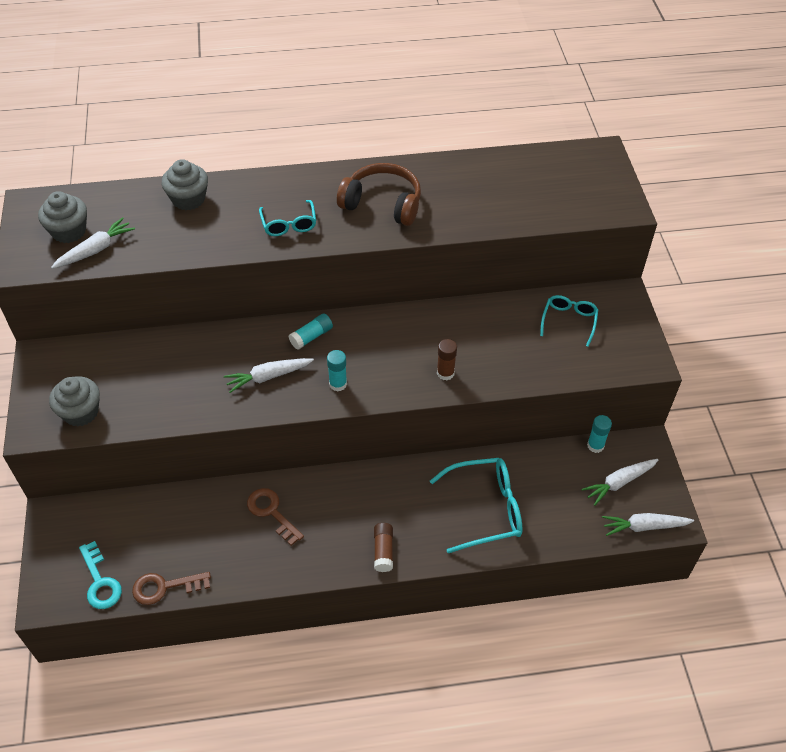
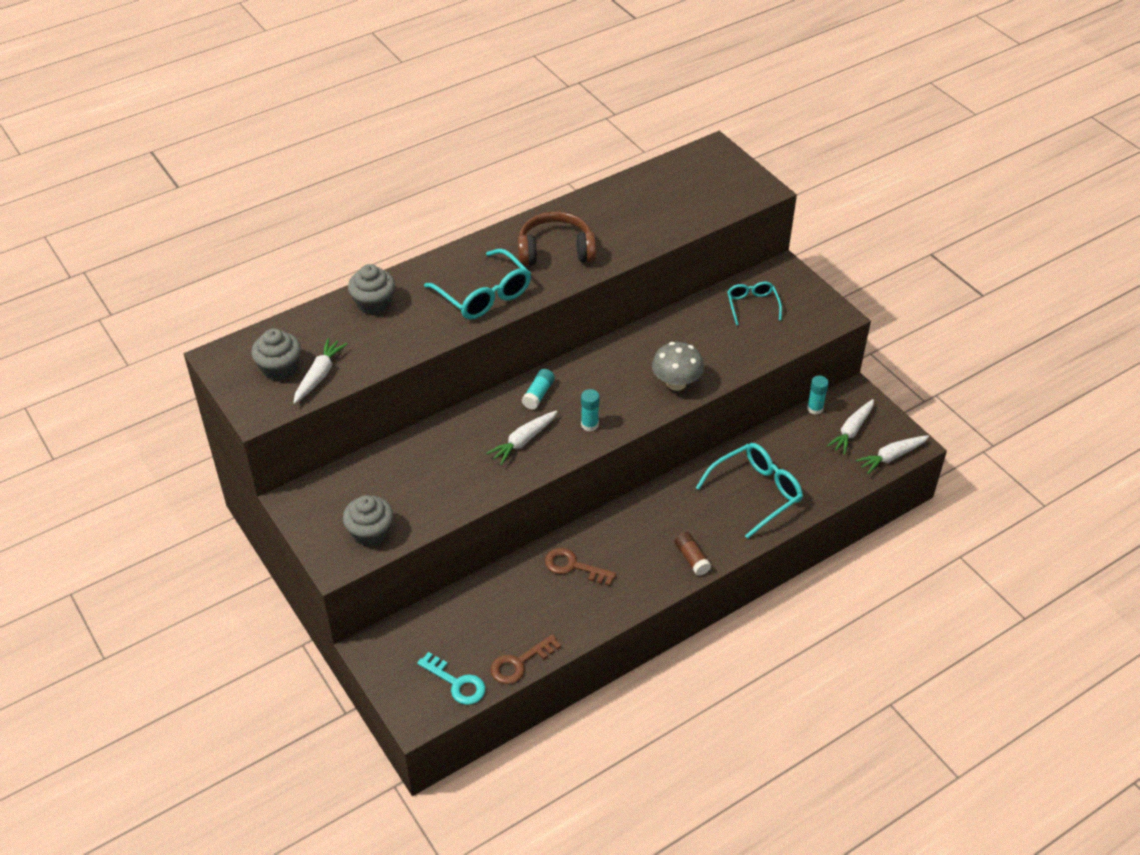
camera: 25 degrees left, 5 degrees down
(289, 224) = (484, 295): turquoise glasses -> turquoise glasses, size x1.66
(445, 373) = (676, 383): brown glue stick -> grey mushroom

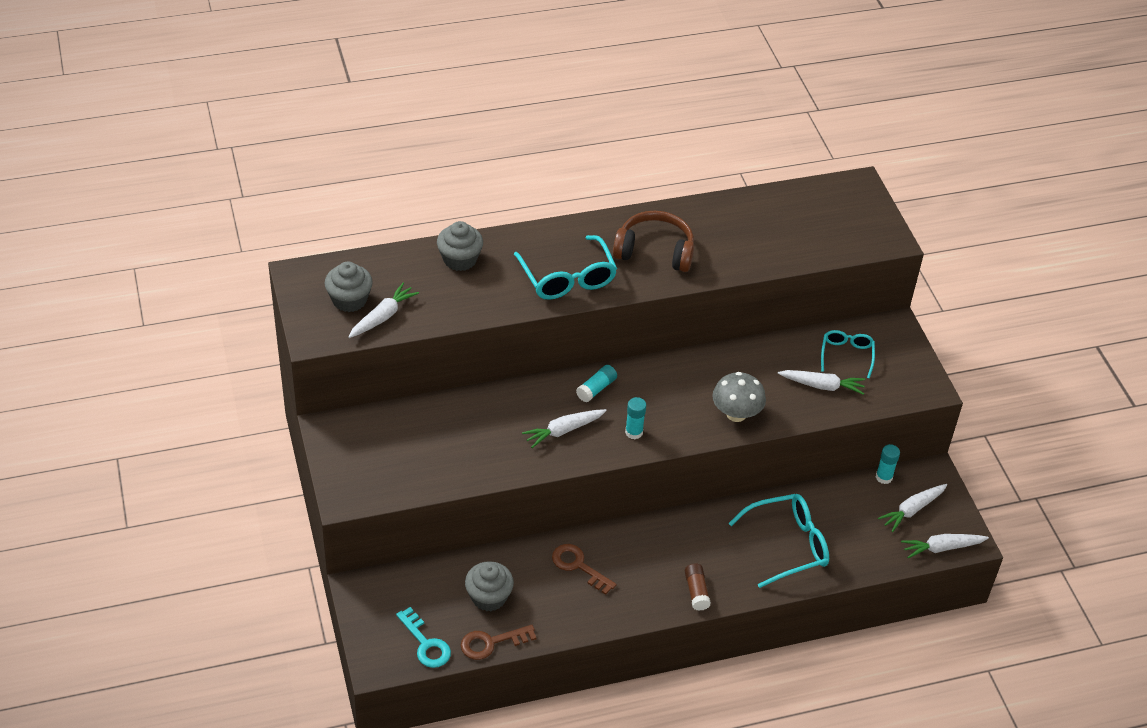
camera: 15 degrees right, 0 degrees up
(370, 532) = (387, 478): grey cupcake -> grey cupcake (489, 597)
(742, 338) = (822, 386): none -> white carrot

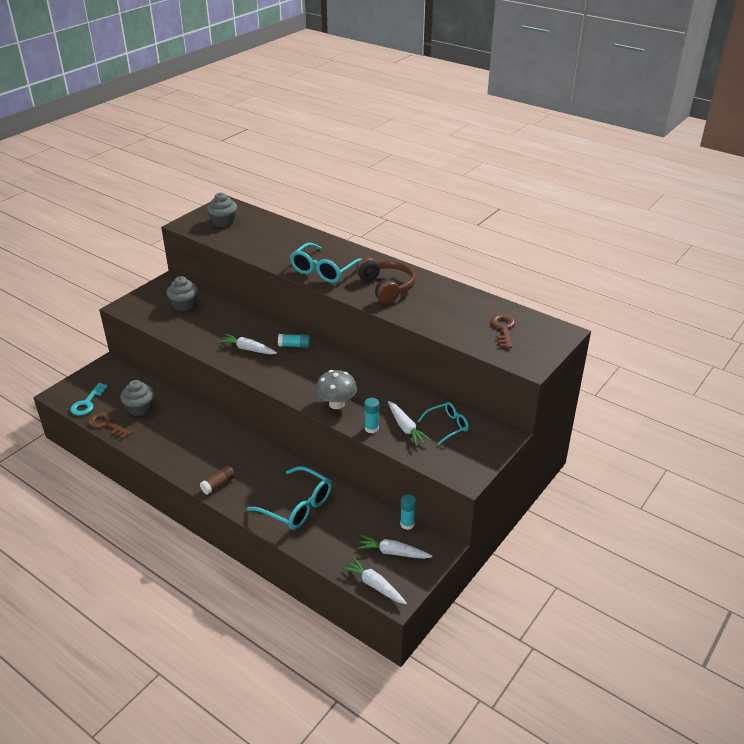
camera: 55 degrees right, 10 degrees down
(383, 316) = (223, 234): white carrot -> none
(460, 259) = (294, 236): grey cupcake -> grey cupcake (184, 305)
(578, 566) = (194, 429): brown key -> brown key (503, 329)
(634, 432) = (275, 373): turquoise glue stick -> turquoise glue stick (371, 428)

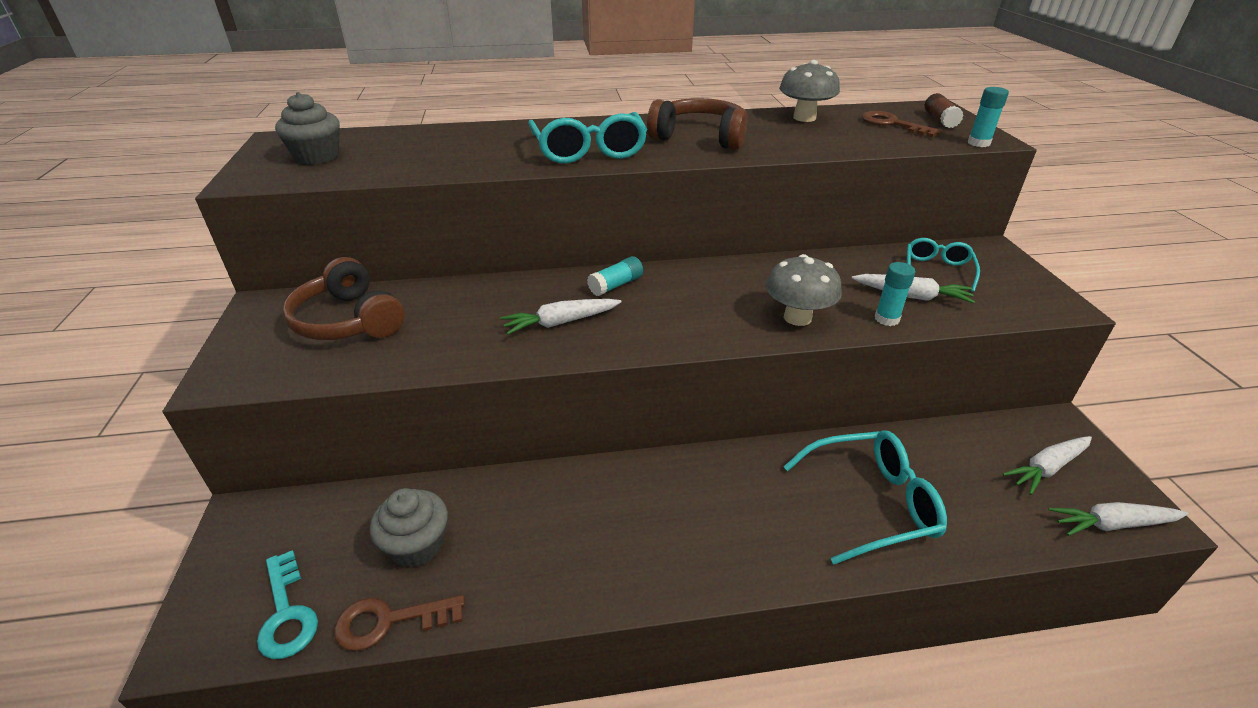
camera: 45 degrees left, 0 degrees up
(184, 305) = (348, 320): grey cupcake -> brown headphones
(218, 484) = (733, 562): brown glue stick -> brown glue stick (940, 120)
(407, 524) = (993, 425): turquoise glue stick -> turquoise glue stick (978, 143)
(467, 301) = (804, 118): none -> grey mushroom

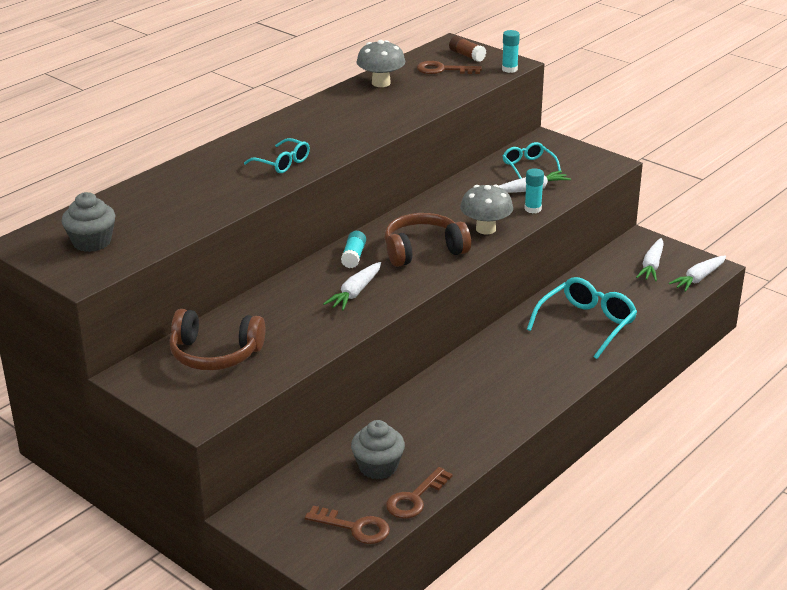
camera: 40 degrees left, 5 degrees down
(287, 613) = (355, 527): turquoise key -> brown key
(589, 151) = (282, 163): turquoise glasses -> turquoise glasses, size x0.60
(700, 137) = (338, 125): brown headphones -> brown headphones (423, 250)

